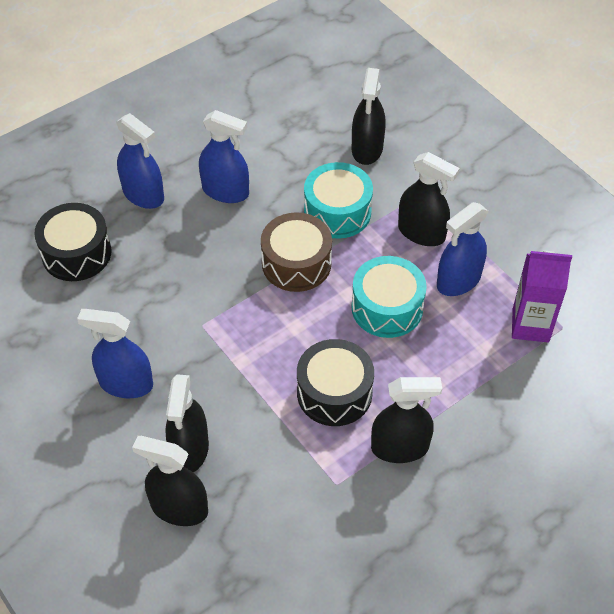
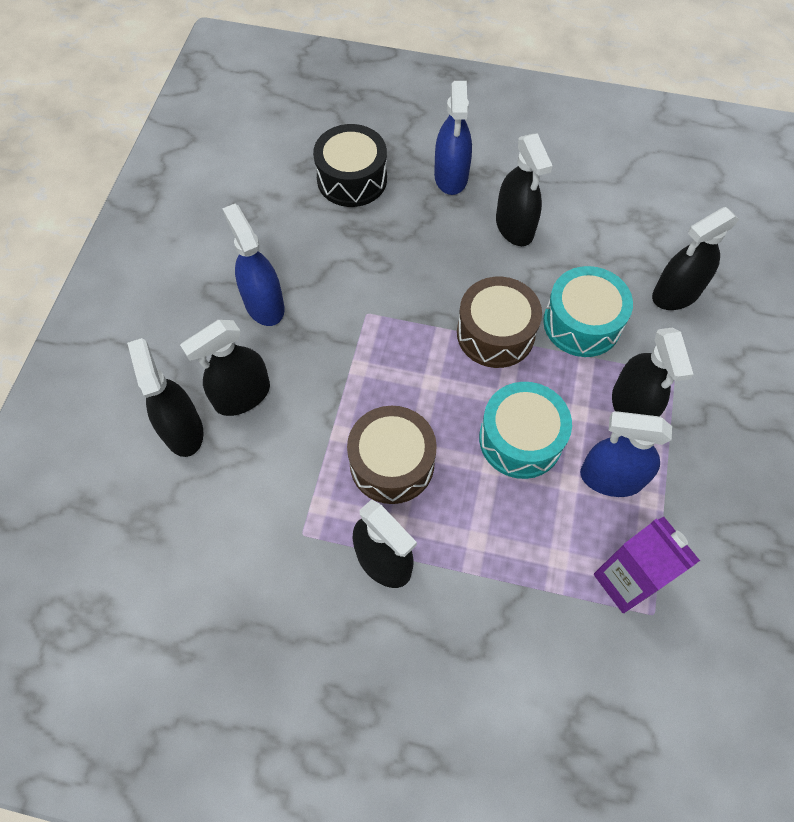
camera: 50 degrees right, 10 degrees up
(225, 191) = (514, 227): blue spray bottle -> black spray bottle
(334, 393) = (392, 463): black drum -> brown drum

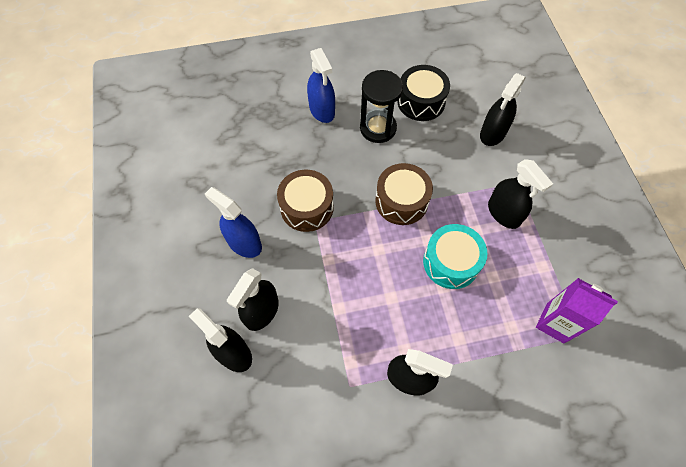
camera: 25 degrees left, 0 degrees up
(352, 179) = (259, 135): black drum -> black drum (421, 101)
(392, 463) = (382, 313): brown drum -> brown drum (307, 207)
(514, 227) = (378, 128): black spray bottle -> black hourglass
(582, 323) = (449, 173): turquoise drum -> none
(611, 478) = (514, 263): blue spray bottle -> none

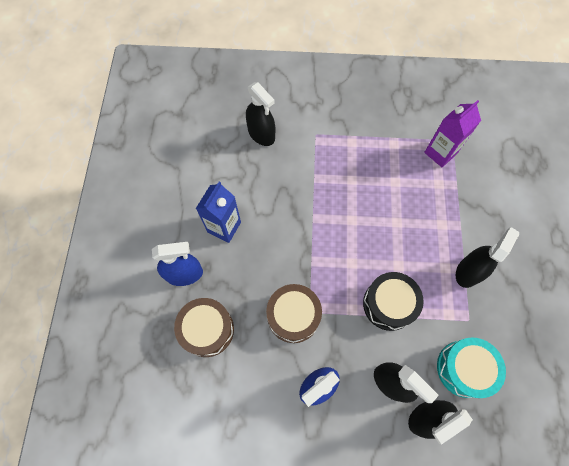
camera: 75 degrees left, 5 degrees up
(378, 128) = (224, 227): black hourglass -> blue carton
(401, 201) = (309, 229): brown drum -> brown drum (207, 329)
(421, 101) = (207, 180): black drum -> black drum (389, 304)
(451, 262) = (376, 208): turquoise drum -> turquoise drum (464, 368)
(503, 213) = (341, 154): black spray bottle -> none

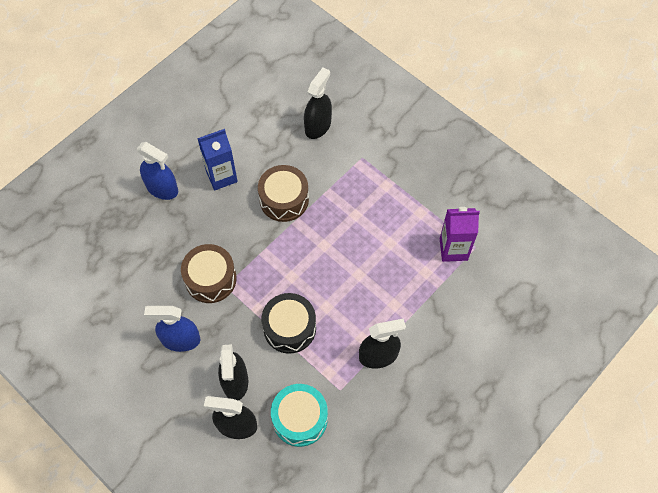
camera: 40 degrees right, 5 degrees down
(207, 329) = (142, 239): brown drum -> brown drum (284, 199)
(261, 134) = (318, 126): black spray bottle -> black spray bottle turned 150 degrees counterclockwise

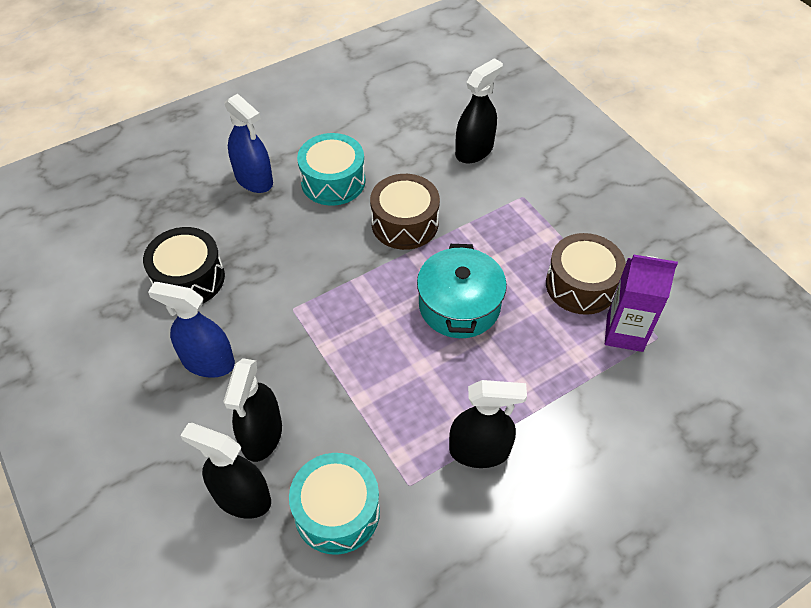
camera: 15 degrees right, 10 degrees down
(210, 279) = (276, 296): brown drum -> brown drum (581, 285)
(221, 176) = (333, 181): blue carton -> turquoise drum
(289, 328) = (362, 382): black drum -> black drum (189, 278)
(339, 255) = (459, 305): none -> turquoise pot

